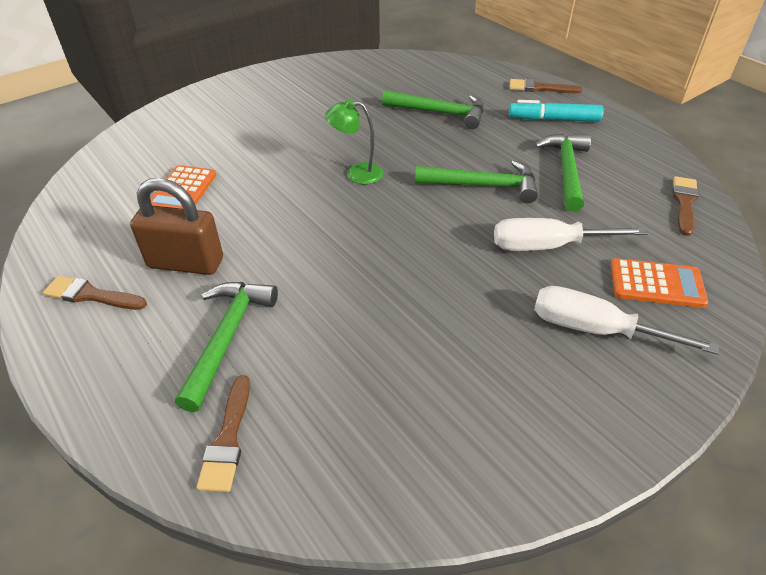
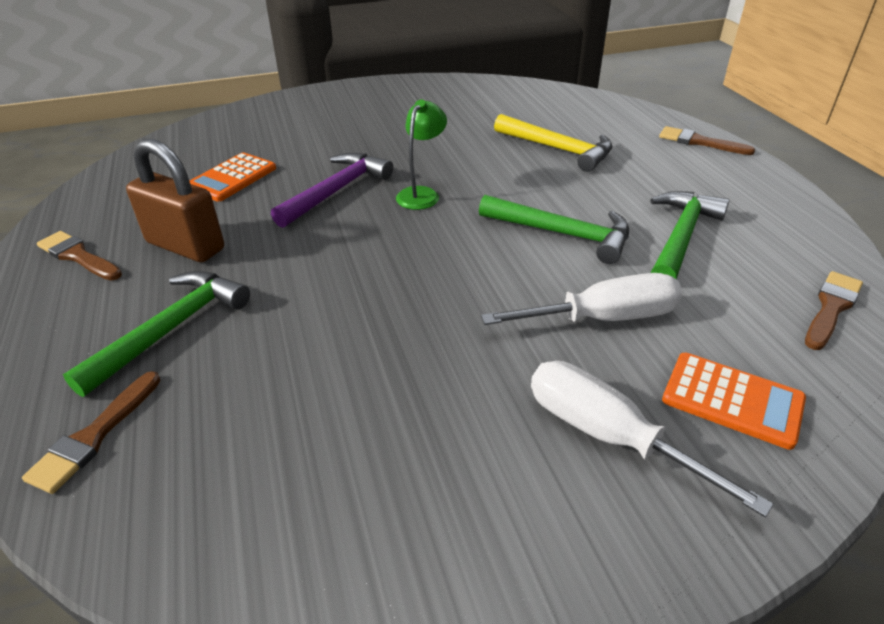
camera: 20 degrees right, 5 degrees down
(284, 185) = (336, 191): none -> purple hammer
(357, 173) = (422, 194): green lamp -> green lamp turned 90 degrees clockwise
(439, 113) = (557, 149): green hammer -> yellow hammer
(547, 246) = (603, 318): white screwdriver -> white screwdriver turned 150 degrees clockwise
(553, 119) = (697, 178): turquoise marker -> none

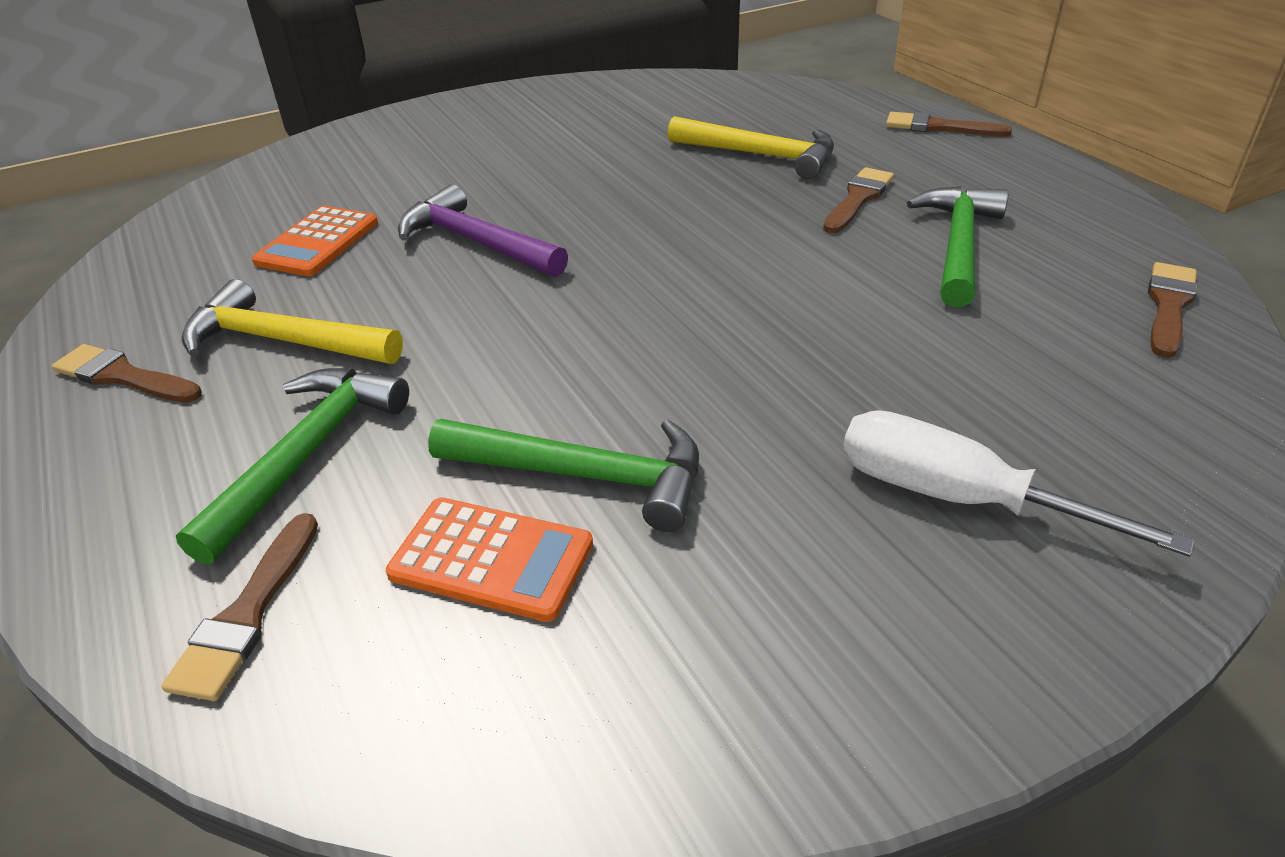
camera: 10 degrees left, 0 degrees up
(186, 246) = (284, 341): brown padlock -> yellow hammer
(336, 191) = (477, 243): purple hammer -> purple hammer turned 75 degrees counterclockwise
(422, 194) = (599, 232): green lamp -> none
(562, 234) = (805, 260): green hammer -> green hammer (584, 475)
(603, 318) = (897, 357): white screwdriver -> none
(618, 191) = (858, 199): none -> brown brush
(732, 400) = (1091, 431): orange calculator -> orange calculator (491, 559)

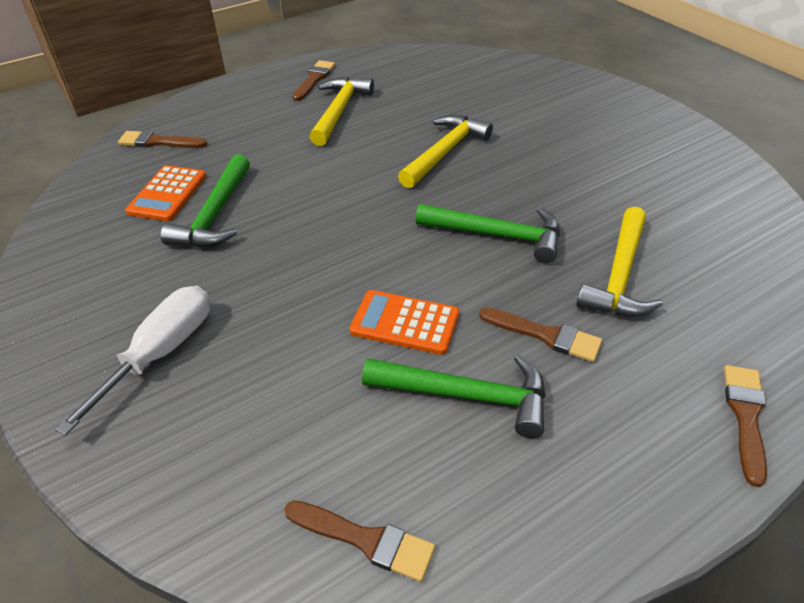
camera: 85 degrees right, 5 degrees up
(306, 455) = (248, 135): green hammer -> green hammer (497, 235)
(318, 242) = (439, 100): orange calculator -> orange calculator (405, 323)
(477, 243) = (444, 152): purple hammer -> yellow hammer

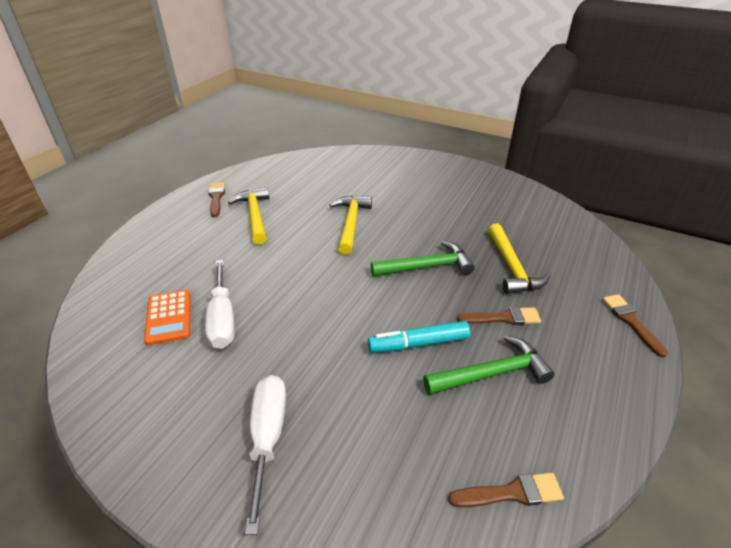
camera: 30 degrees left, 5 degrees down
(158, 142) = (125, 279): brown brush -> none
(215, 214) = (222, 319): green hammer -> white screwdriver
(405, 323) = (418, 343): orange calculator -> turquoise marker

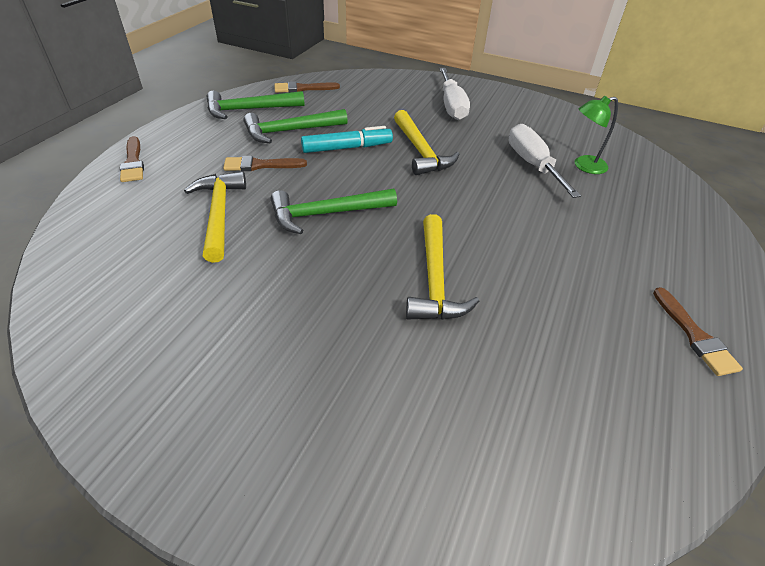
camera: 175 degrees right, 5 degrees up
(169, 317) = (584, 166): orange calculator -> green lamp
(254, 216) = (594, 293): yellow hammer -> yellow hammer (420, 151)
(566, 422) = (250, 110): none -> green hammer

